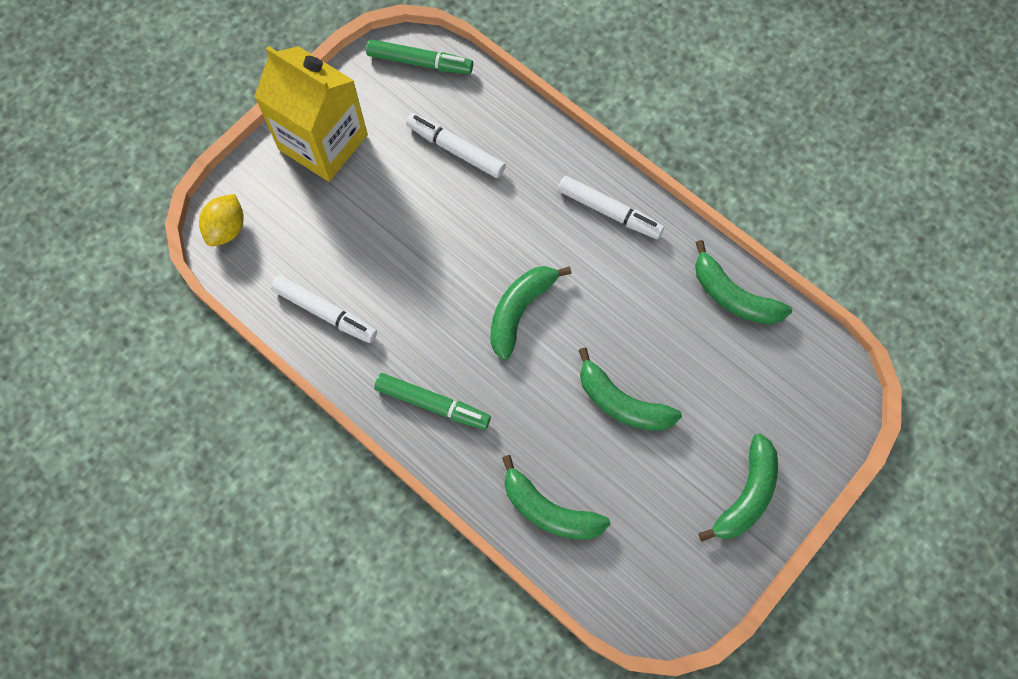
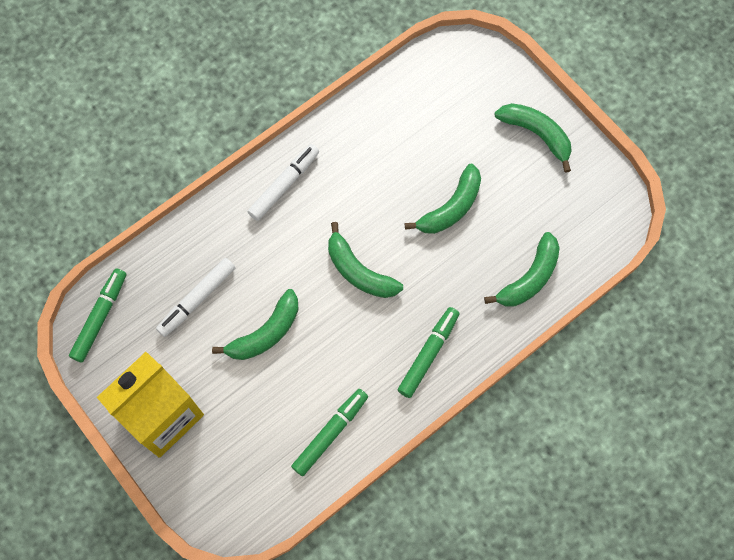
camera: 80 degrees left, 0 degrees up
(227, 228) = (230, 514): yellow lemon -> none
(325, 312) = (330, 433): white marker -> green marker
(733, 296) = (377, 108): green banana -> green banana (265, 333)

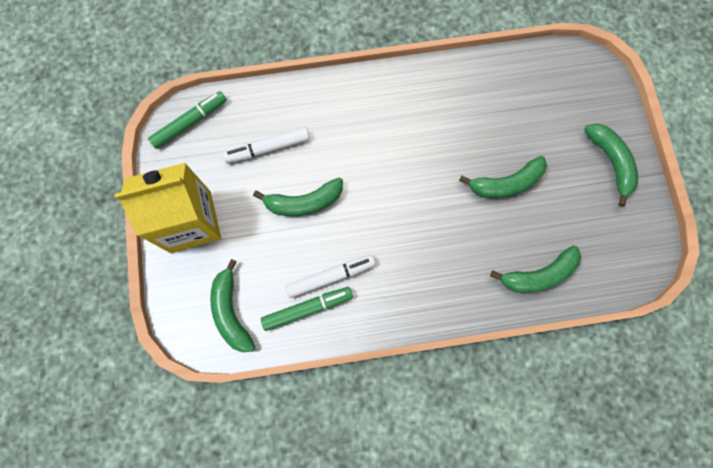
camera: 30 degrees right, 5 degrees up
(284, 185) = (384, 96): white marker -> white marker (330, 276)
(359, 271) = (403, 194): green banana -> green banana (231, 311)
(428, 354) = (420, 290): green marker -> none

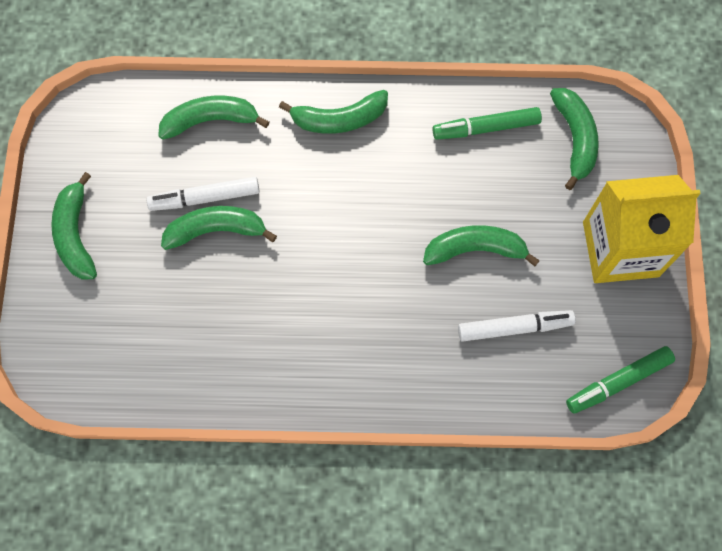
camera: 170 degrees left, 5 degrees down
(330, 276) = (454, 157): white marker -> white marker (205, 198)
(432, 295) = (339, 119): none -> green banana

